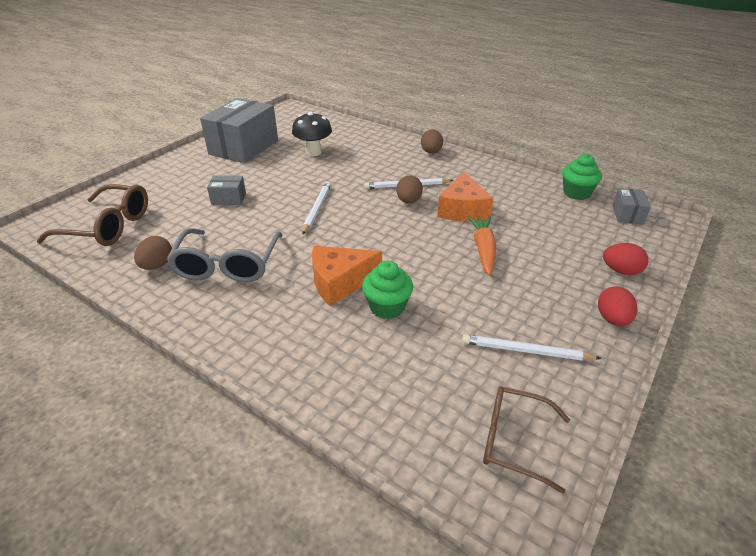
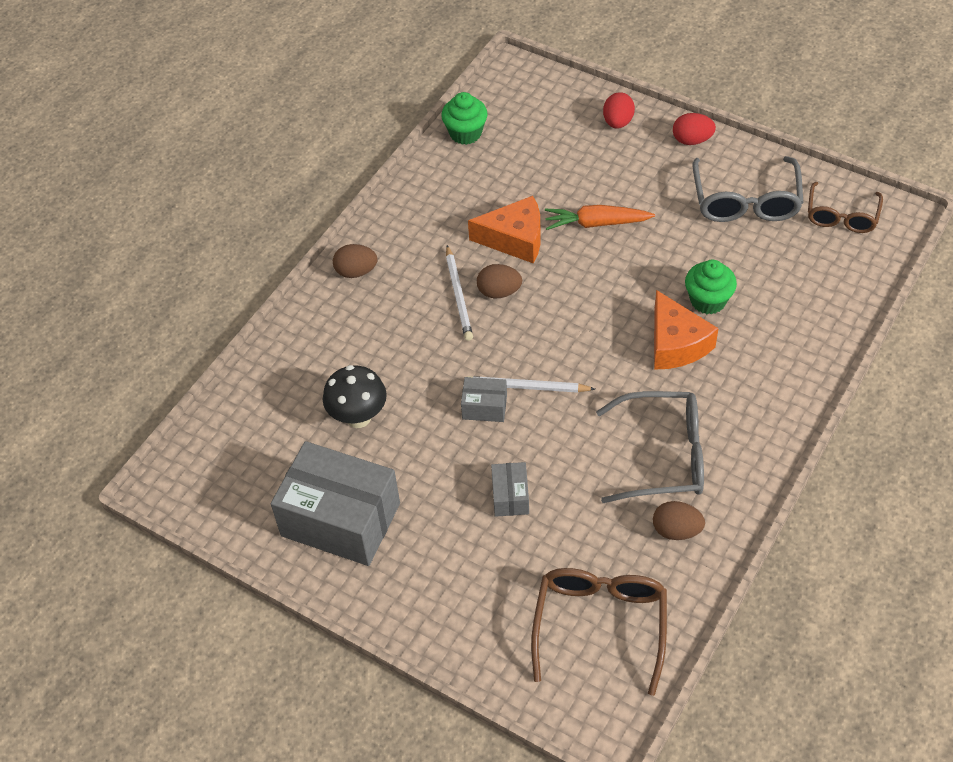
camera: 90 degrees left, 15 degrees up
(526, 351) = (746, 201): white pencil -> grey glasses
(627, 214) = (510, 98): grey box -> grey box (484, 407)

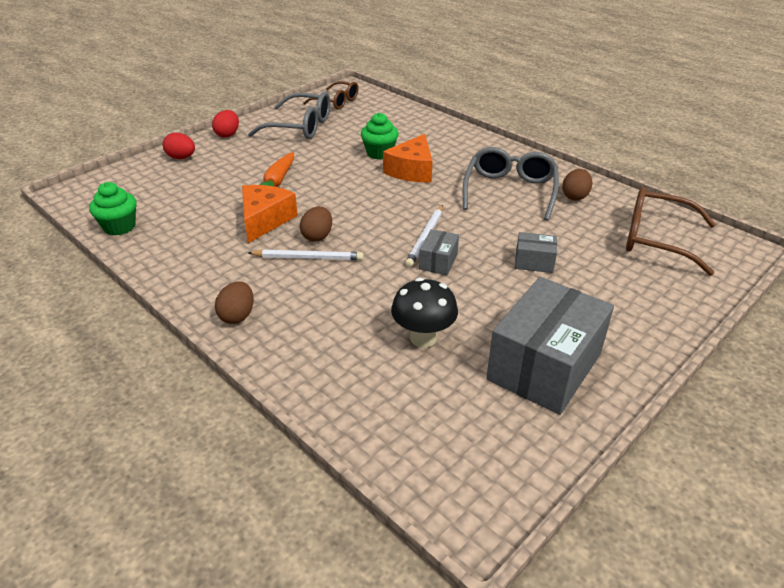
camera: 80 degrees left, 15 degrees down
(676, 344) = (412, 170): orange cheese -> orange cheese turned 120 degrees clockwise

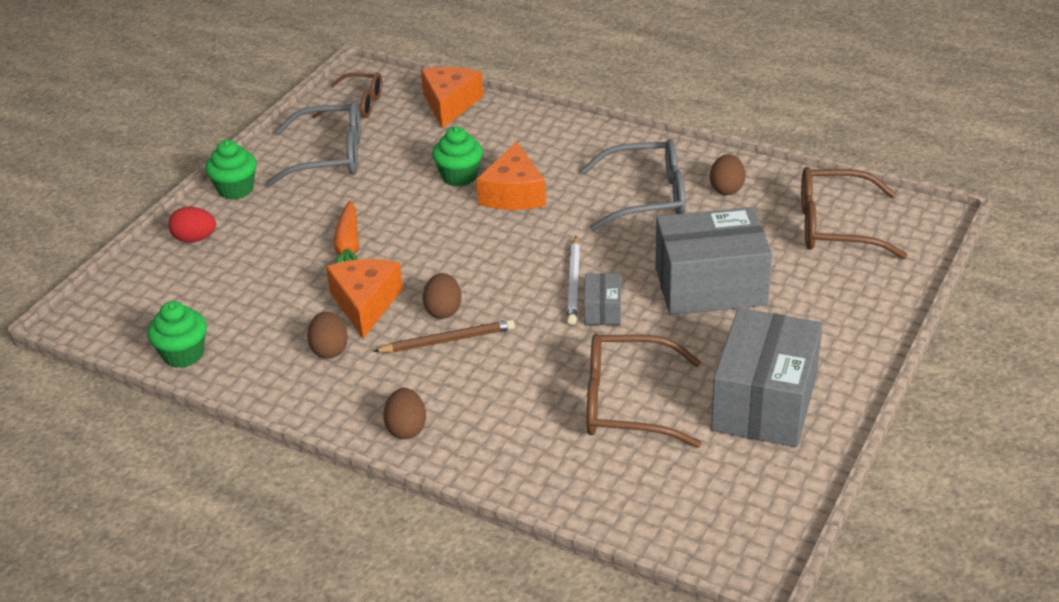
camera: 15 degrees left, 0 degrees up
(219, 245) = (329, 350): none -> brown egg
(228, 134) = (236, 189): red egg -> green cupcake
(308, 257) = (447, 340): white pencil -> brown pencil
(398, 111) = (450, 104): none -> orange cheese
(423, 338) = (626, 403): black mushroom -> brown glasses
(510, 191) = (647, 197): grey glasses -> grey glasses turned 90 degrees clockwise
(534, 262) = (710, 286): grey box -> grey box, size x2.22

